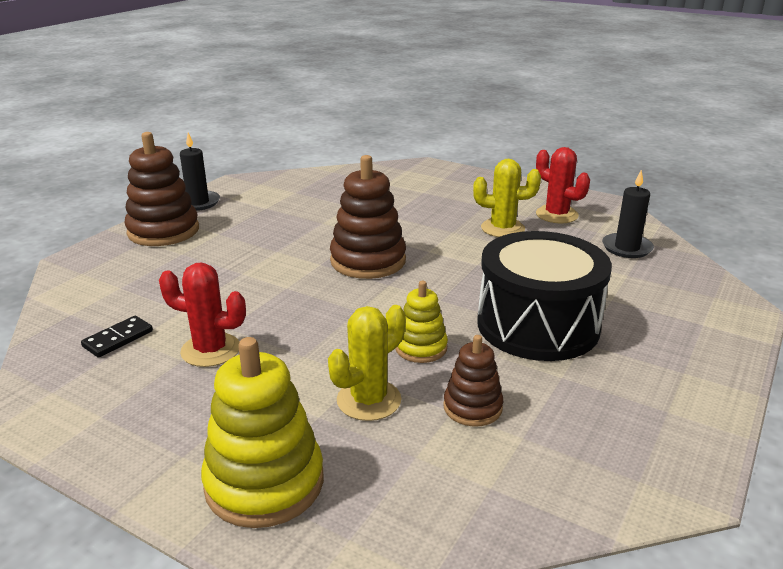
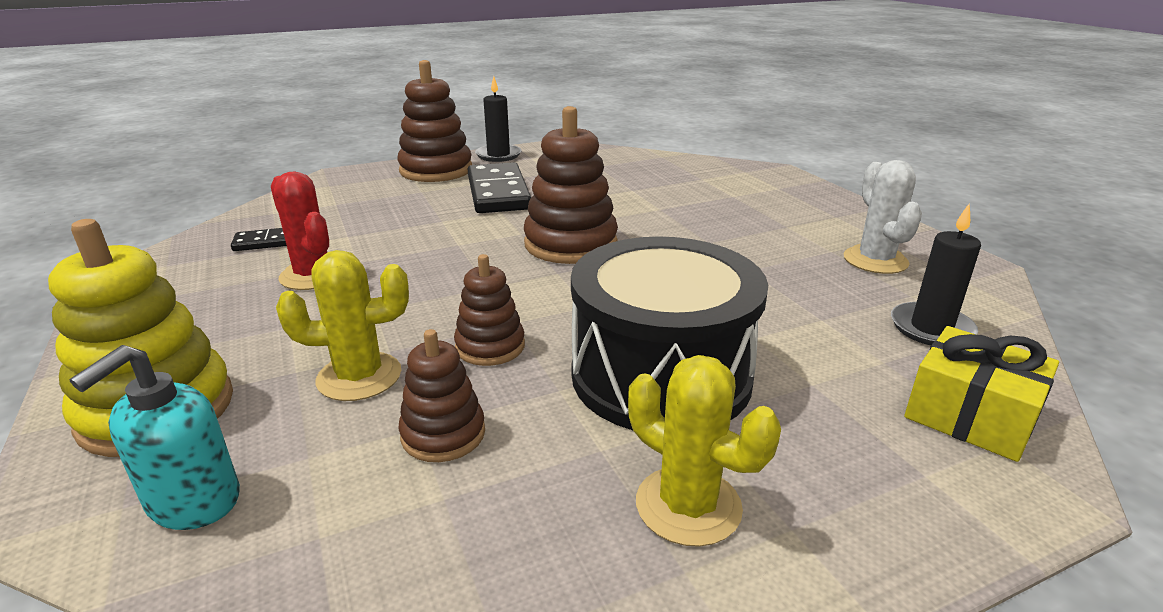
camera: 35 degrees right, 0 degrees up
(251, 236) = (498, 193): none -> black domino
(390, 512) = (193, 501): none -> turquoise soap dispenser
(421, 348) = (490, 346): yellow stacking toy -> brown stacking toy
(502, 228) = (776, 255): yellow cactus -> yellow cactus (688, 505)
(556, 215) = (875, 260): red cactus -> white cactus
(689, 288) = (970, 415): none -> yellow gift

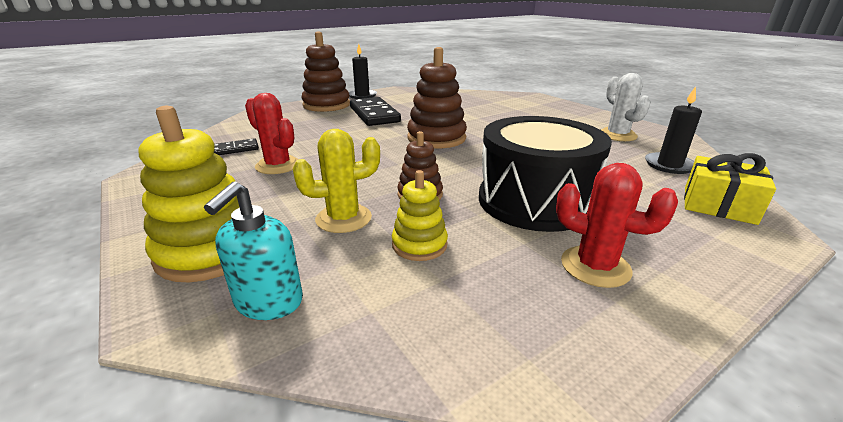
camera: 10 degrees left, 0 degrees up
(443, 434) = (419, 245): brown stacking toy -> yellow stacking toy
(688, 505) = (595, 266): yellow cactus -> red cactus

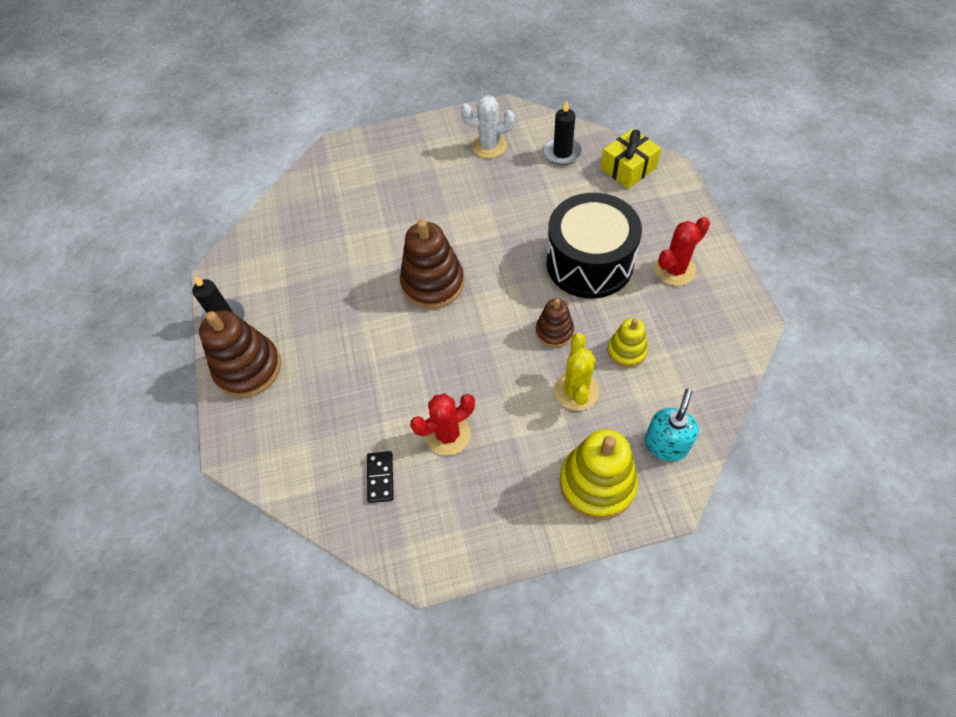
camera: 65 degrees left, 30 degrees up
(268, 302) = (666, 444): turquoise soap dispenser -> turquoise soap dispenser turned 105 degrees counterclockwise
(374, 114) = (322, 321): black domino -> none

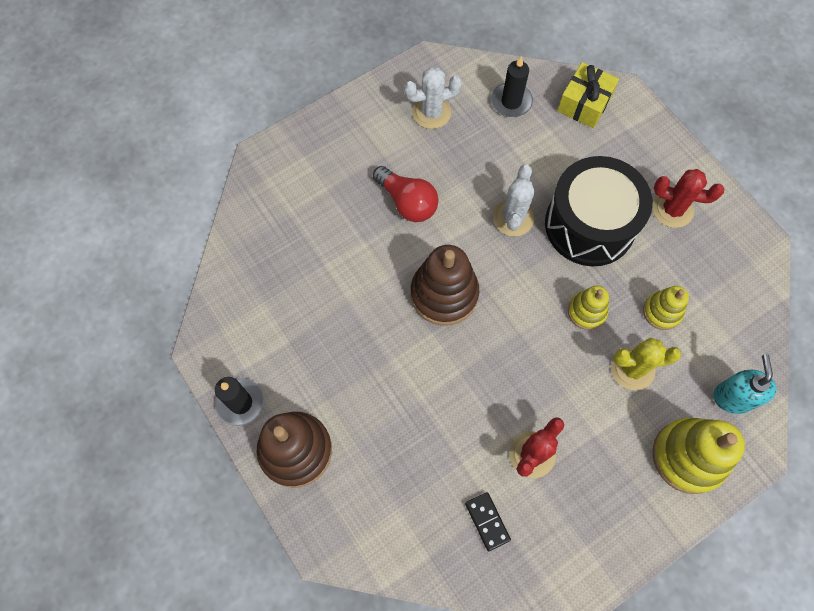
camera: 25 degrees left, 10 degrees up
(436, 206) = (407, 202): none -> red light bulb
(522, 240) = (513, 218): none -> white cactus
(554, 331) = (586, 311): brown stacking toy -> yellow stacking toy
(576, 391) = (632, 369): yellow cactus -> yellow cactus turned 75 degrees counterclockwise
(674, 270) = (672, 209): red cactus -> red cactus turned 75 degrees clockwise

